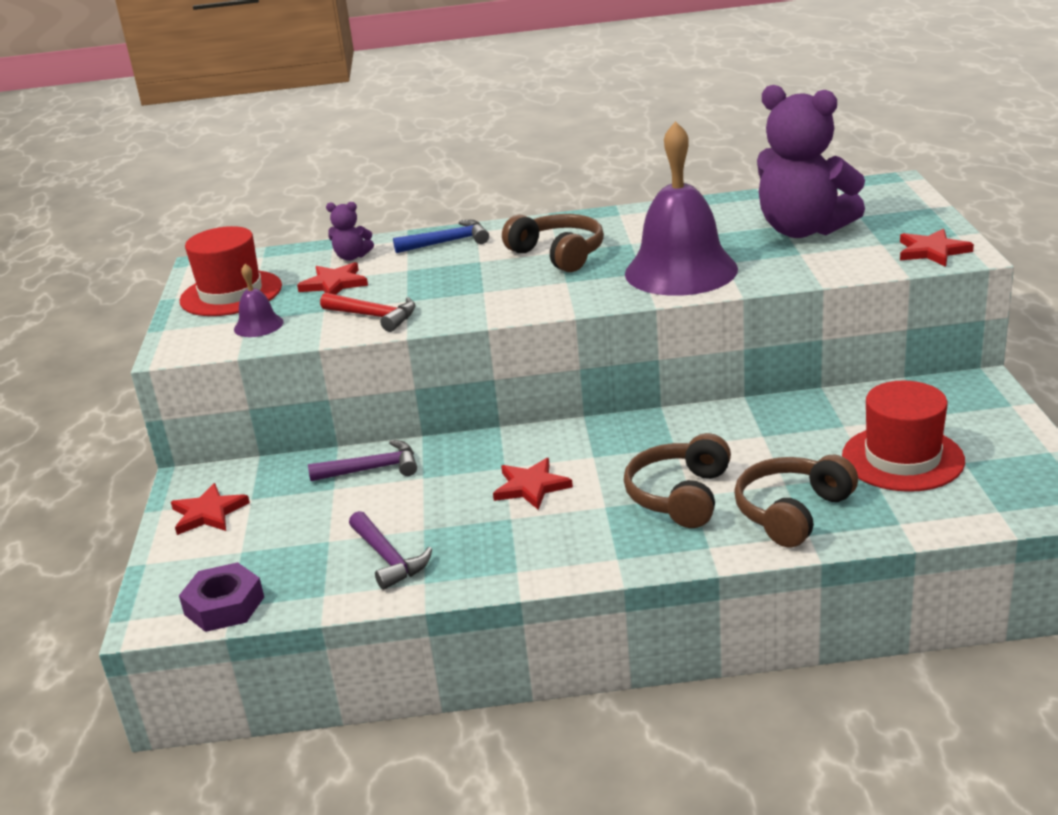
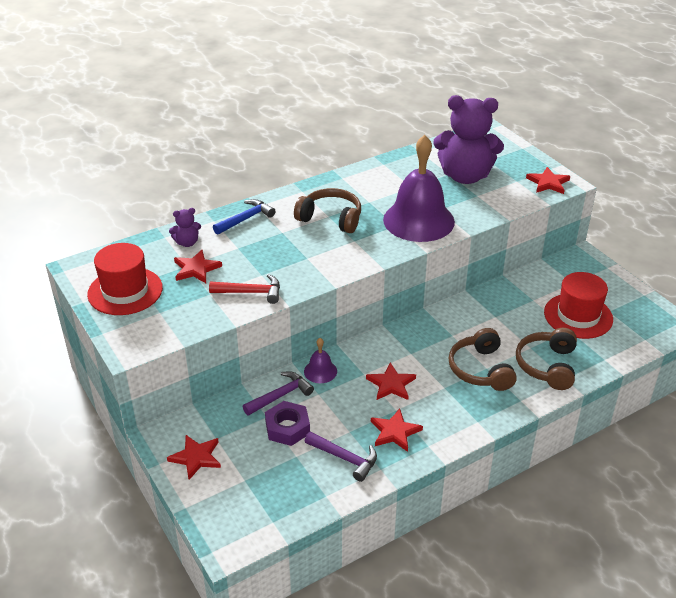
camera: 30 degrees left, 10 degrees up
(224, 606) = (268, 522): purple nut -> purple nut (287, 428)
(258, 325) = (173, 315): purple bell -> purple bell (320, 371)
(484, 543) = (395, 432): none -> red star

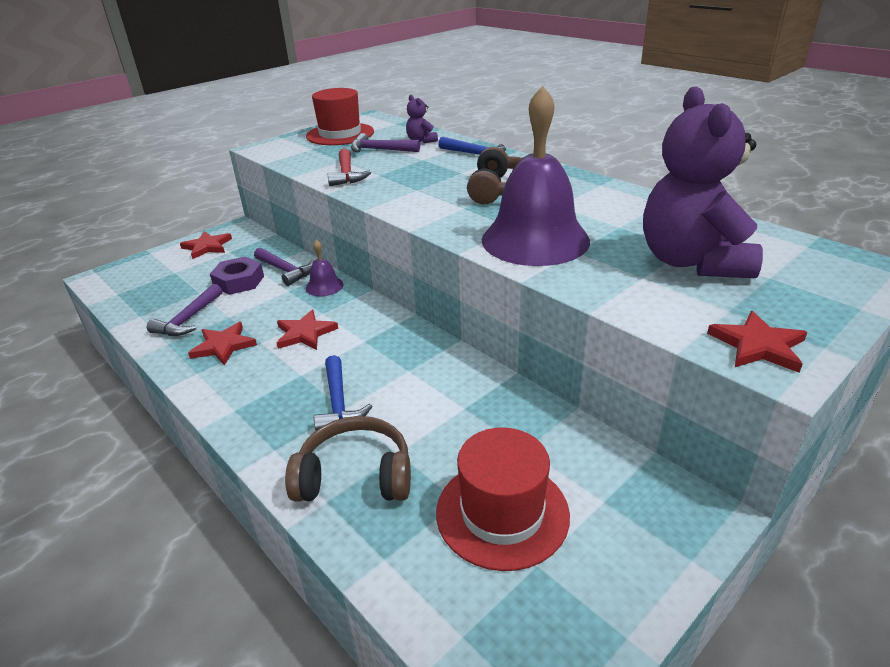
camera: 80 degrees right, 5 degrees down
(196, 269) = (380, 150): red star -> purple hammer
(481, 369) = (338, 403): brown headphones -> blue hammer

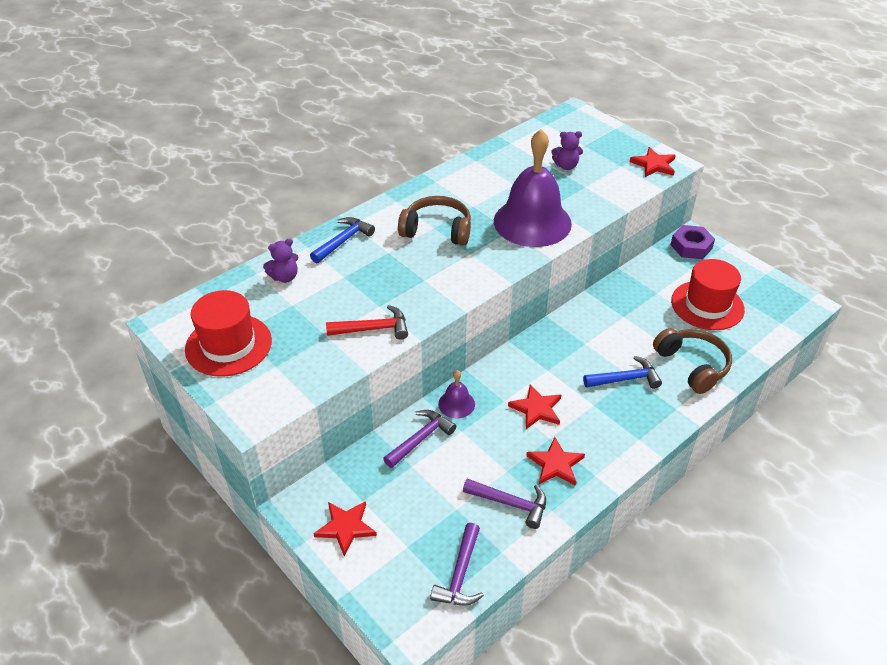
camera: 90 degrees left, 10 degrees up
(239, 281) = (438, 476): purple nut -> purple nut (691, 246)
(355, 476) = (692, 365): brown headphones -> brown headphones turned 150 degrees clockwise
(380, 150) = (303, 308): purple hammer -> purple hammer (460, 575)
(691, 262) = (566, 166): purple teddy bear -> purple teddy bear, size x0.42

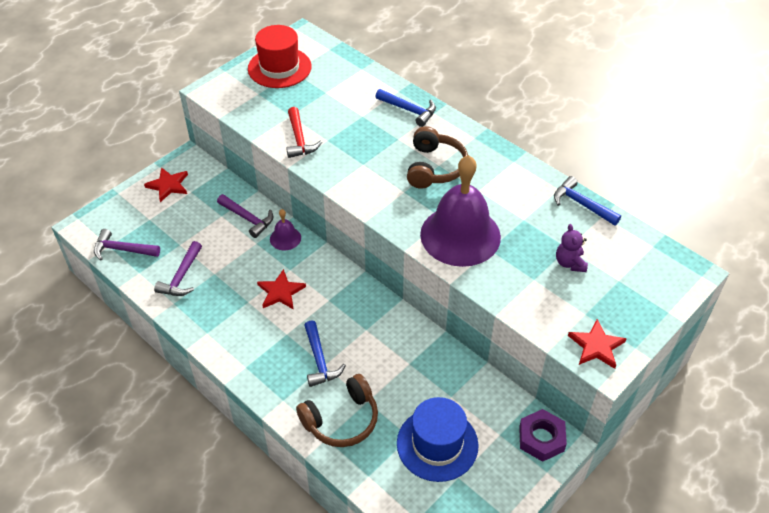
camera: 85 degrees right, 5 degrees up
(284, 277) = (358, 84): purple teddy bear -> none
(496, 151) = (581, 204): none -> blue hammer
(555, 464) = (219, 305): red star -> none
(707, 305) = (437, 444): red hat -> blue hat

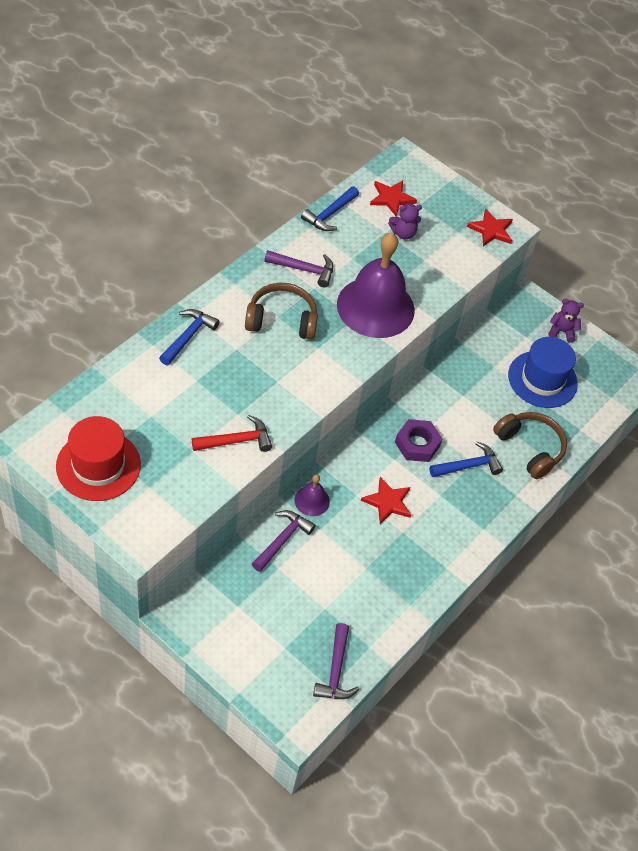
camera: 100 degrees left, 5 degrees up
(168, 185) = (226, 633): red star -> red star (391, 198)
(181, 277) = (373, 600): purple hammer -> purple hammer (304, 270)
(513, 475) = (562, 331): none -> purple teddy bear
(541, 438) = (525, 309): purple nut -> purple nut (417, 444)

